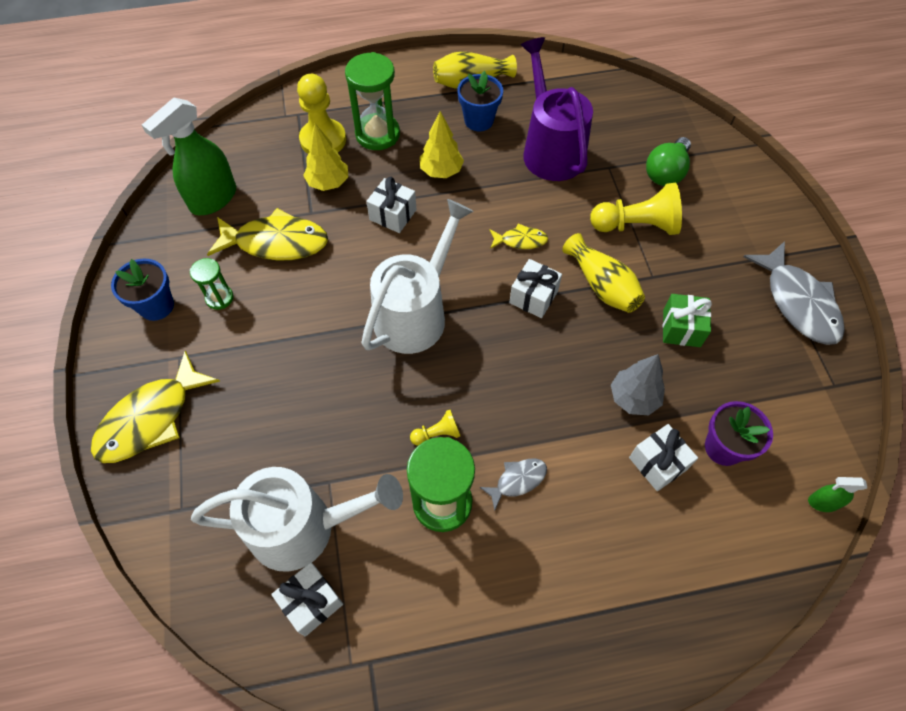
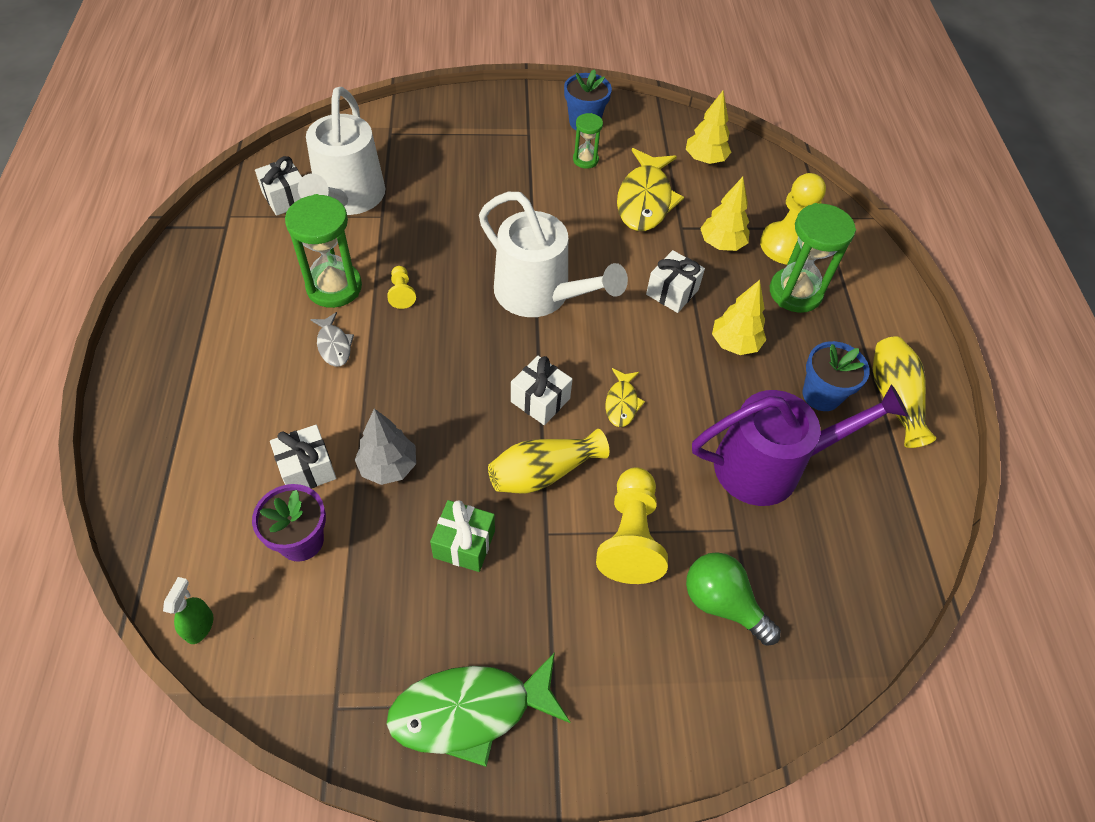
camera: 95 degrees right, 5 degrees down
(151, 418) = (474, 119): yellow fish -> none
(213, 199) = (705, 160): green spray bottle -> yellow tree
(798, 302) = (470, 711): grey fish -> green fish

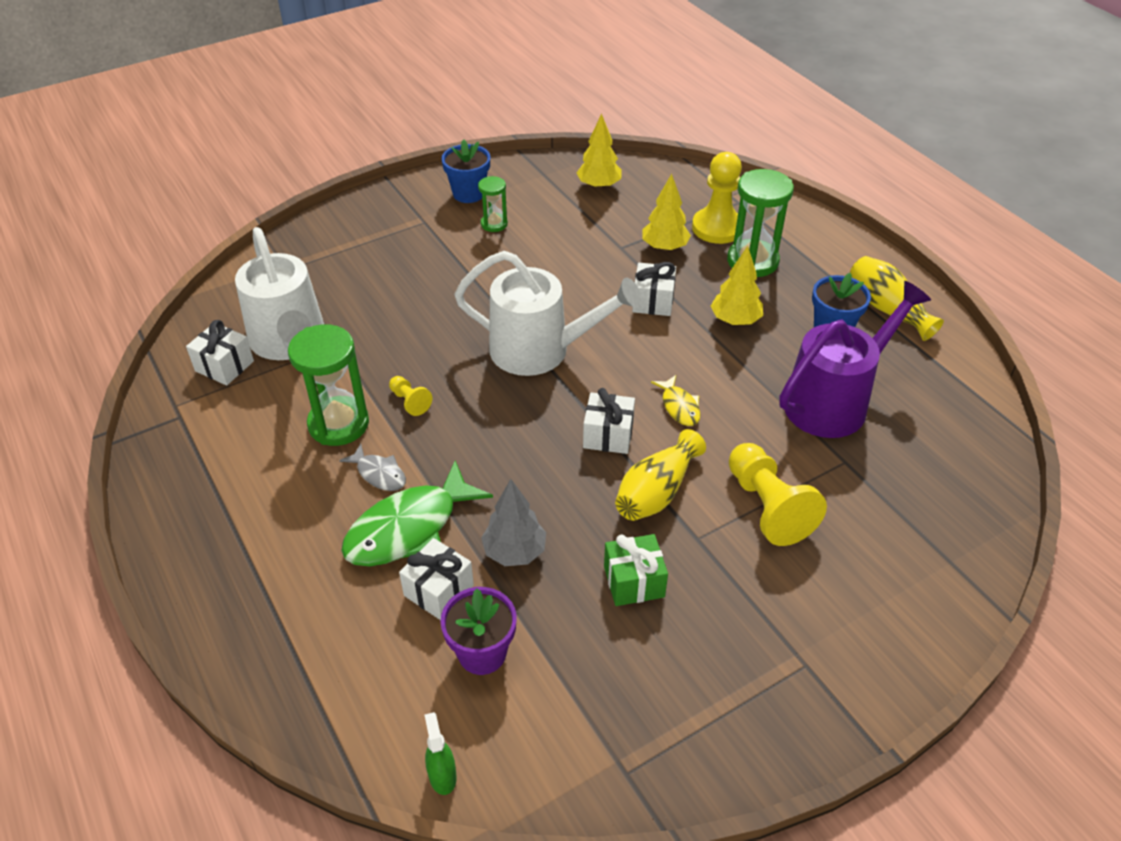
camera: 25 degrees left, 10 degrees down
(470, 711) = (745, 710): green fish -> green fish (409, 528)
(645, 200) = (572, 237): yellow fish -> none
(722, 603) = (878, 521): green light bulb -> none

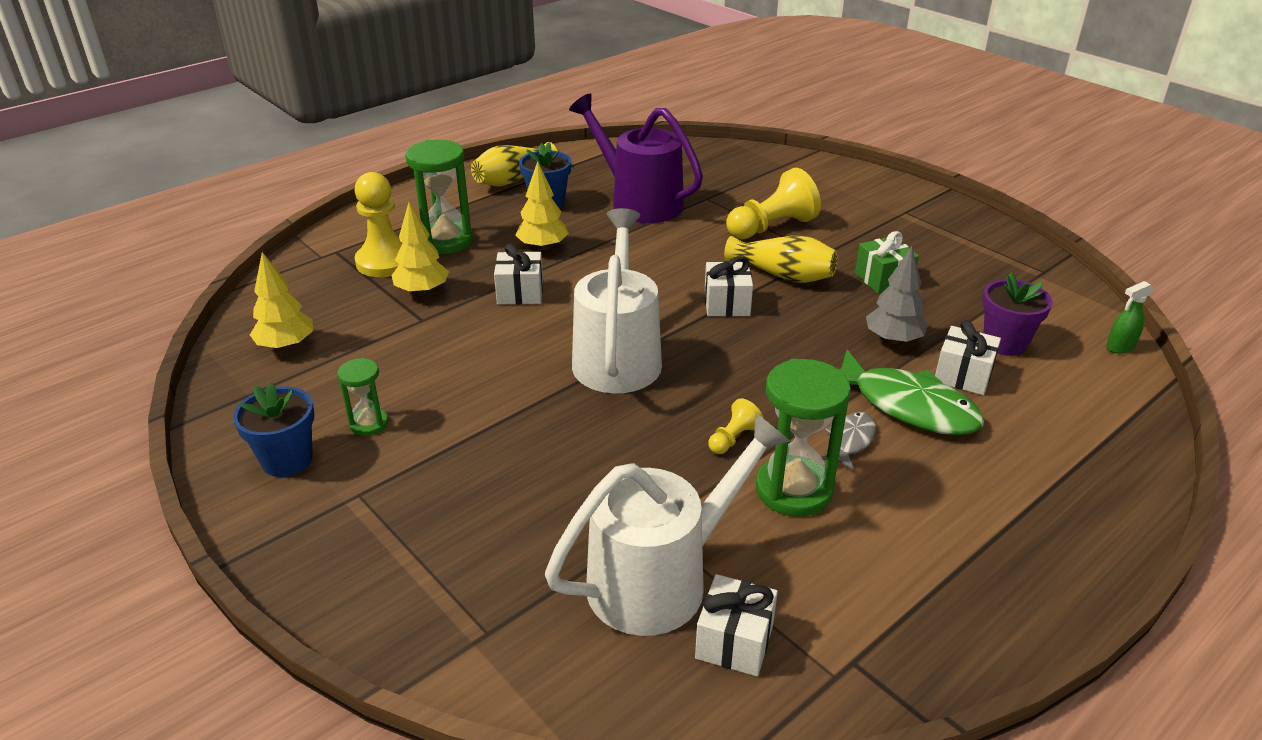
camera: 100 degrees left, 10 degrees down
(679, 406) = (673, 270): yellow fish -> none

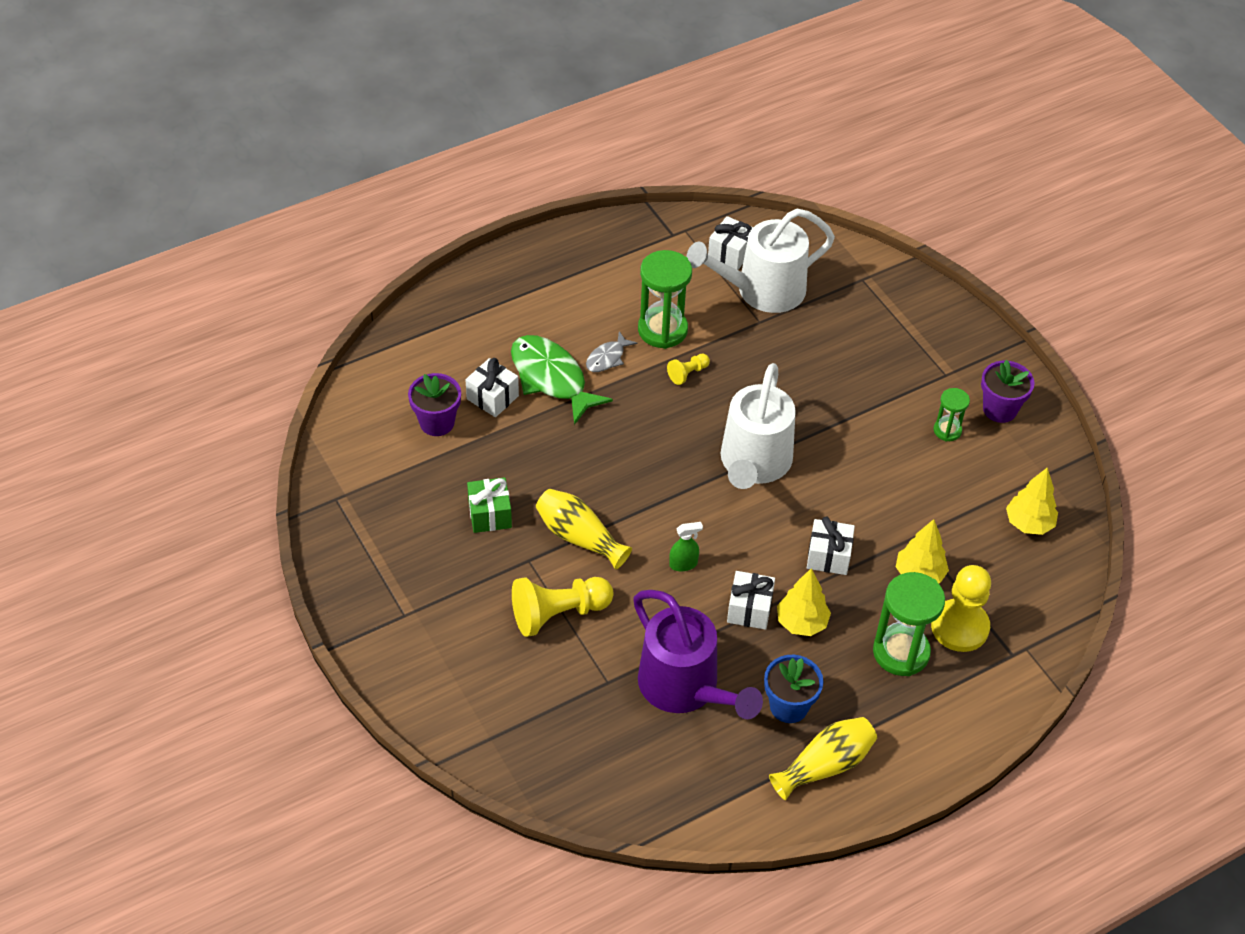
camera: 170 degrees left, 15 degrees up
(287, 460) = (999, 409): blue flower pot -> purple flower pot
(726, 304) = (645, 508): white gift -> white gift (749, 609)
(893, 340) = (524, 442): grey tree -> none
(1120, 347) = (349, 403): green spray bottle -> green spray bottle (683, 564)

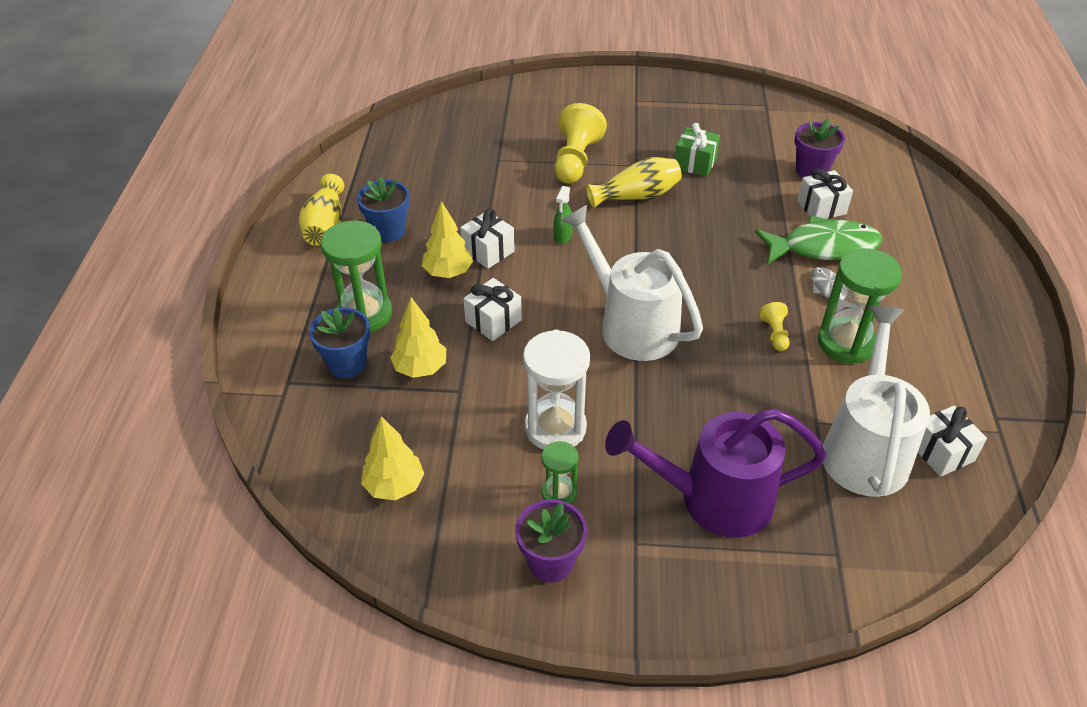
camera: 125 degrees right, 5 degrees down
(686, 688) = (455, 190): purple watering can -> purple watering can (713, 499)
(896, 460) = (555, 428): none -> white hourglass
(959, 627) = (347, 364): yellow pawn -> blue flower pot

